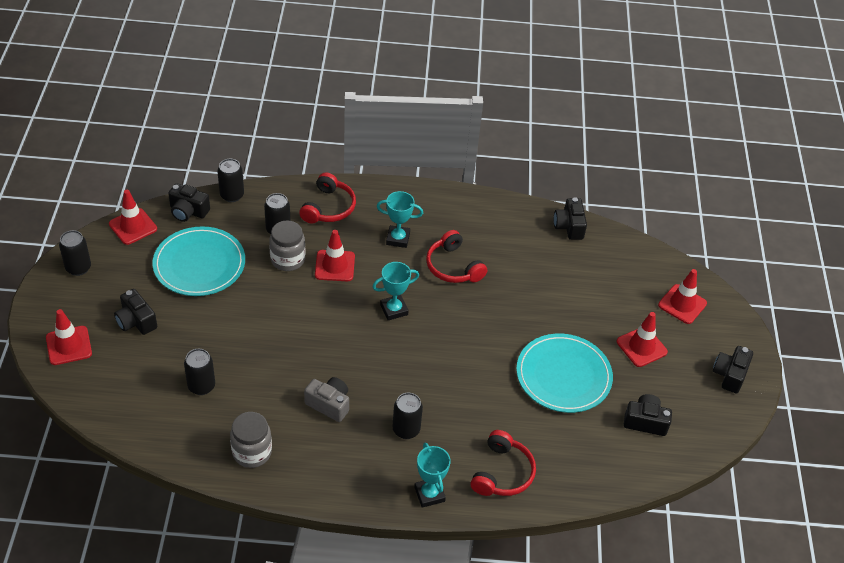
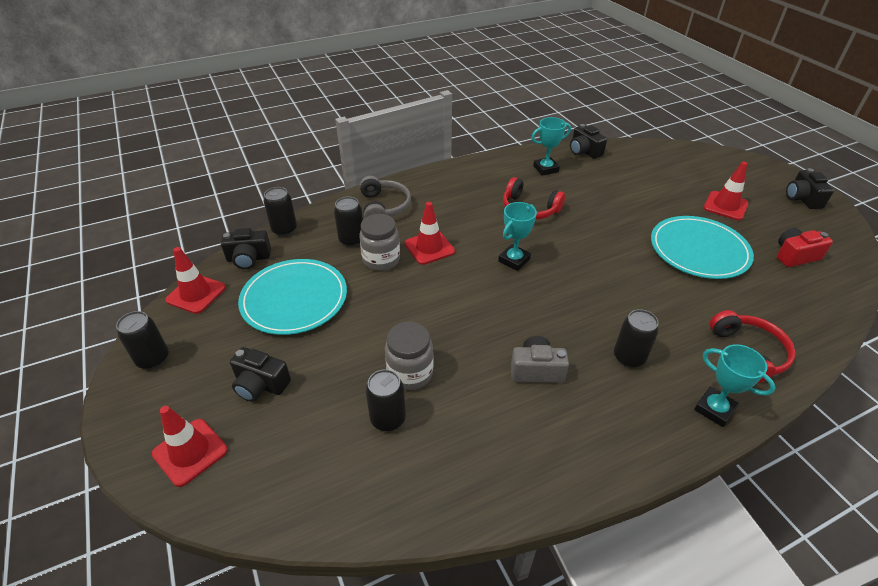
camera: 25 degrees left, 5 degrees down
(252, 452) = (504, 464): grey jar -> grey jar (410, 373)
(329, 207) = (384, 207): red headphones -> grey headphones
(398, 239) = (464, 207): turquoise trophy -> turquoise trophy (545, 169)
(645, 422) = (795, 256): black camera -> red camera
(682, 304) = (715, 168): red traffic cone -> none

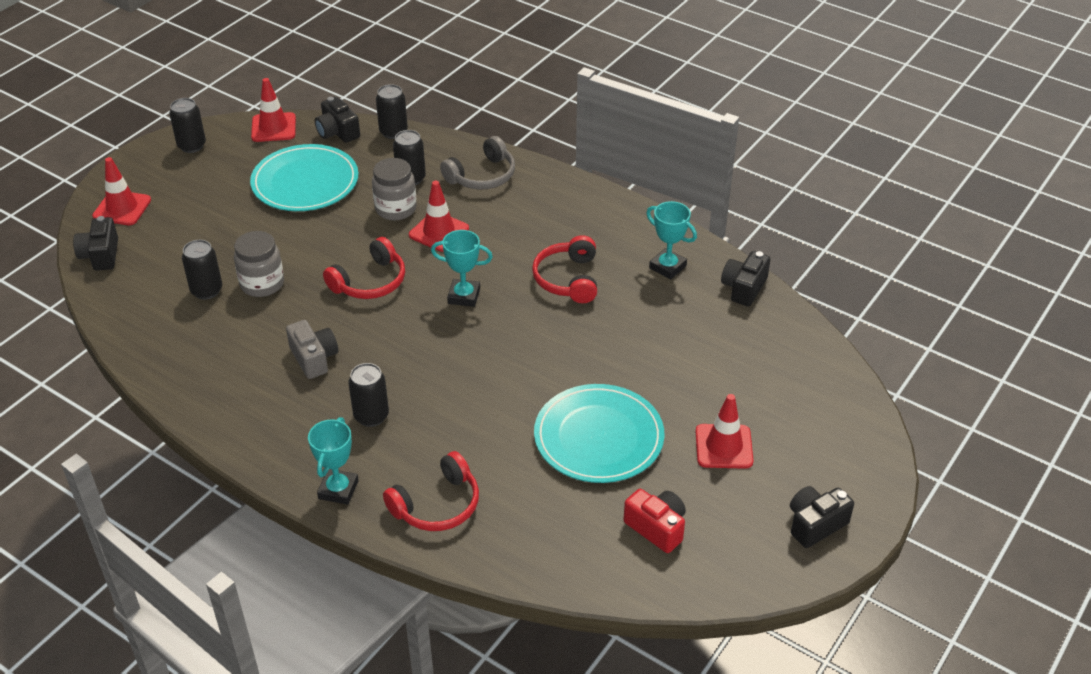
camera: 60 degrees right, 0 degrees up
(260, 385) = (200, 210): black camera -> black camera (100, 255)
(460, 303) = (370, 282): none -> red headphones

